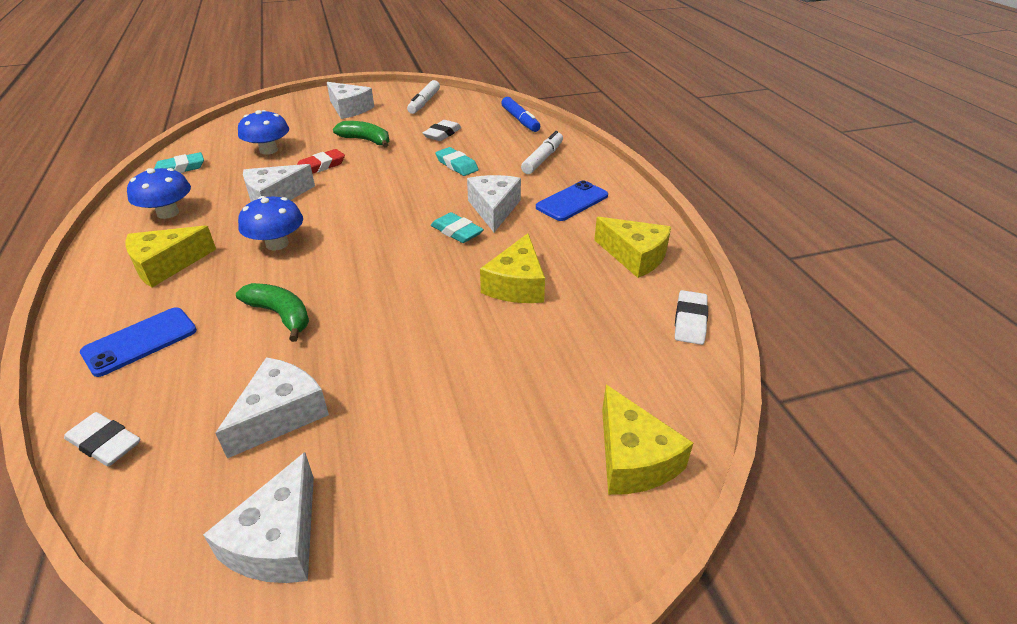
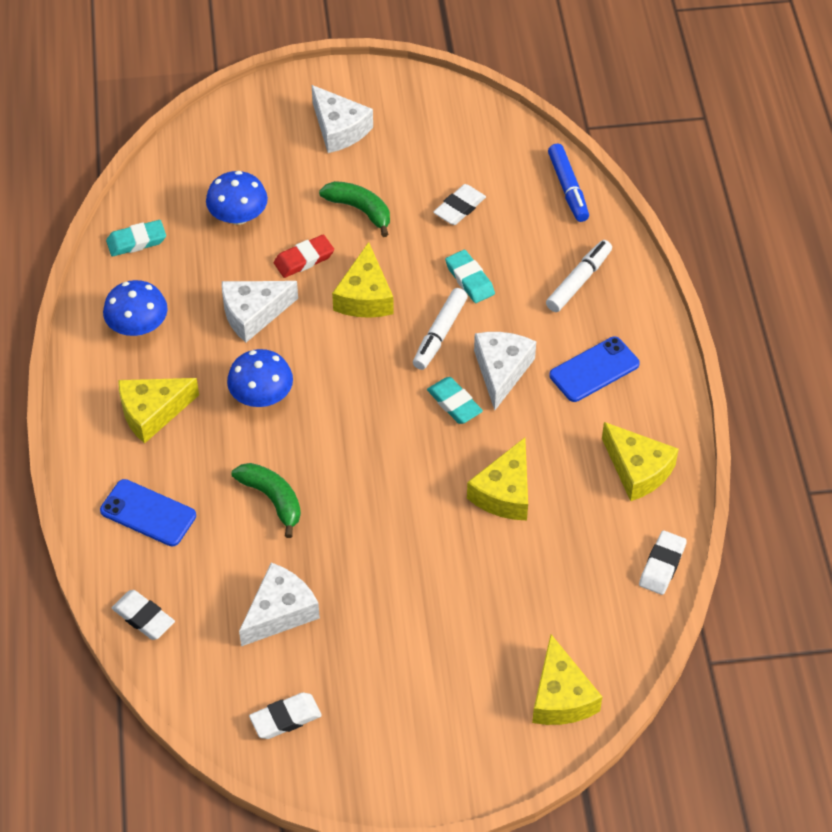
camera: 10 degrees right, 15 degrees up
(140, 341) = (148, 513): blue phone -> blue phone turned 60 degrees clockwise
(278, 540) = (285, 718): white cheese -> white eraser
(372, 180) = (365, 296): none -> yellow cheese
(424, 103) = (442, 126): white marker -> white marker (439, 334)

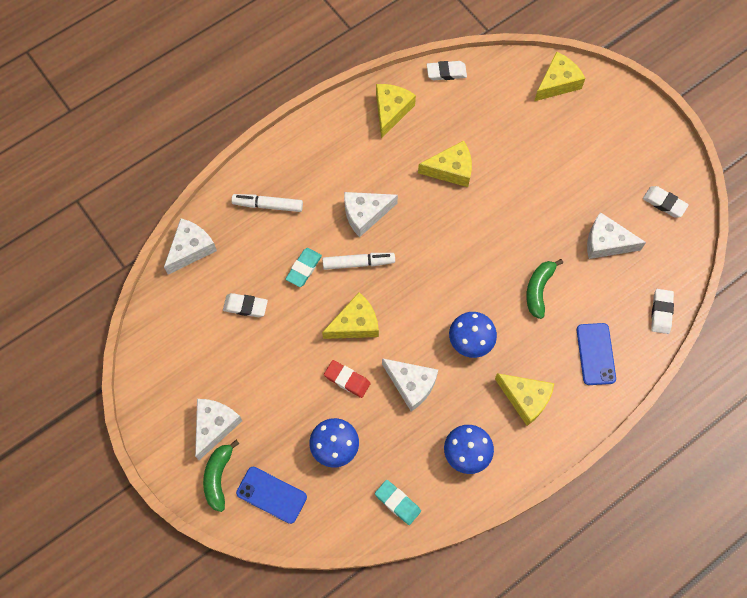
camera: 120 degrees left, 15 degrees up
(360, 210) = (283, 368): green banana -> green banana (218, 477)
(454, 403) = (405, 227): turquoise eraser -> none
(568, 188) = (191, 249): blue marker -> white cheese
(594, 370) = (333, 165): blue phone -> blue phone (271, 495)

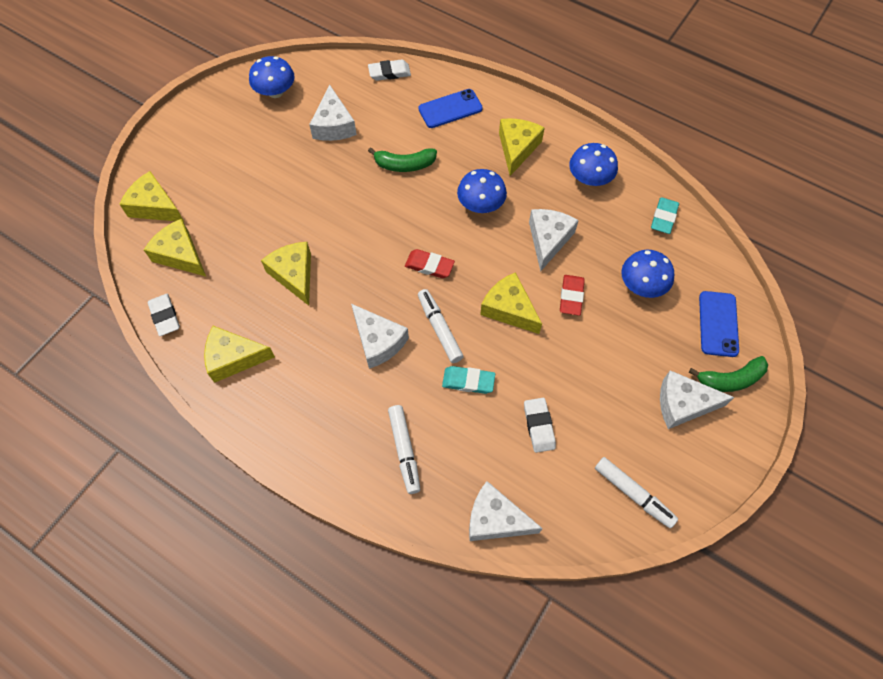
camera: 110 degrees left, 5 degrees down
(164, 353) = (633, 494): none -> white marker
(421, 275) = (429, 266): none -> red eraser
(501, 93) = (180, 255): none -> yellow cheese
(664, 203) = (275, 92): white eraser -> blue mushroom

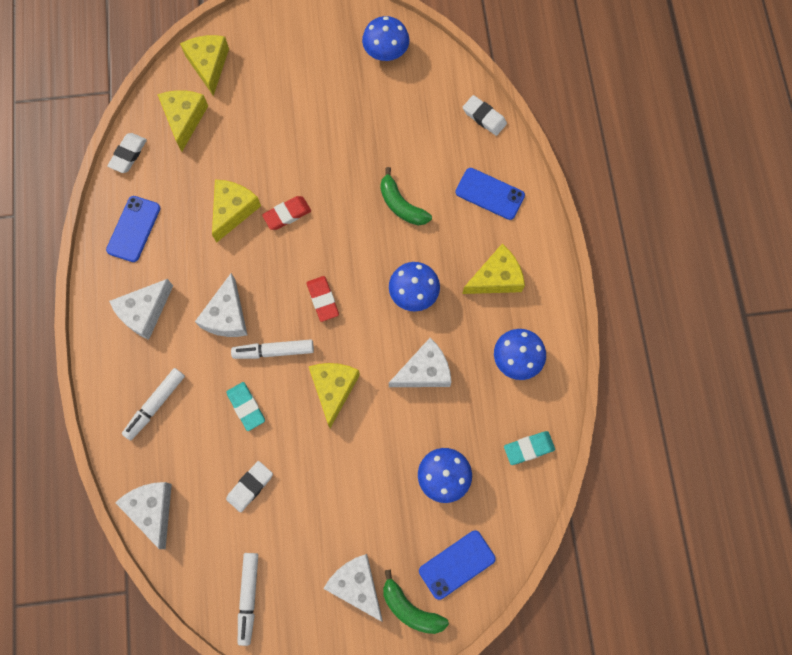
camera: 50 degrees right, 10 degrees up
(234, 358) = (134, 229): yellow cheese -> blue phone
(334, 125) = (392, 121): white cheese -> white cheese (144, 312)
(439, 329) = (274, 351): white marker -> white marker turned 120 degrees counterclockwise
(571, 296) = (385, 428): red eraser -> red eraser (287, 214)

